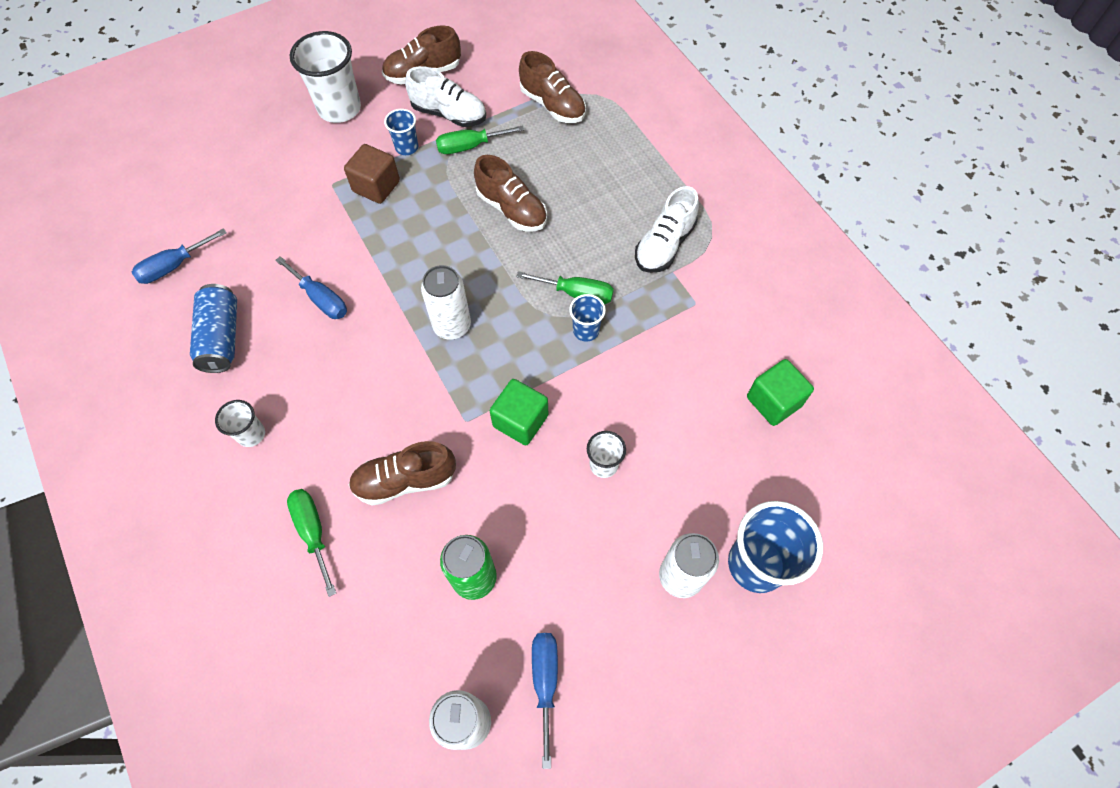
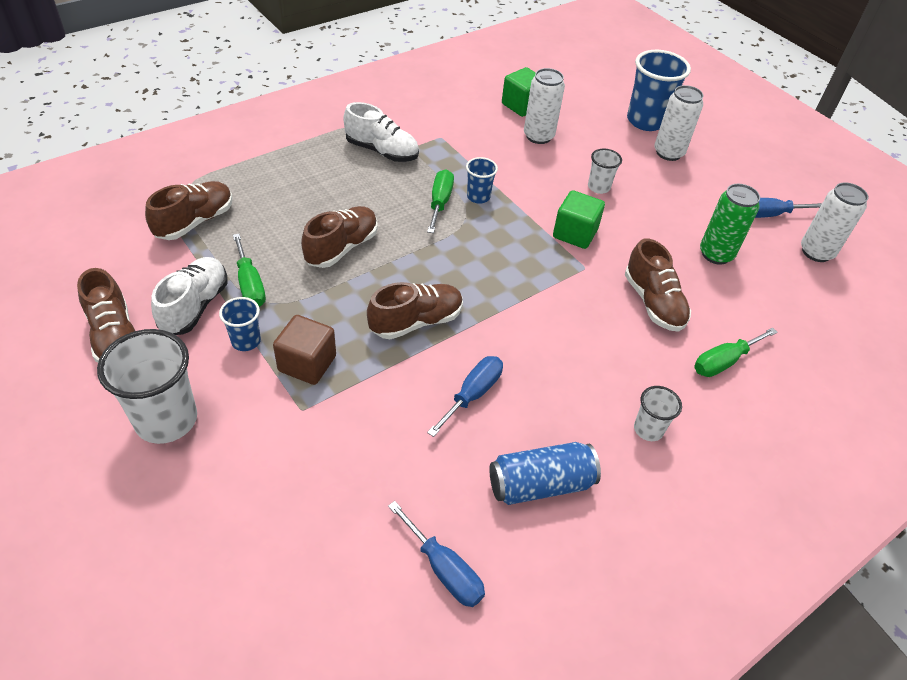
camera: 100 degrees left, 15 degrees down
(410, 262) = (416, 322): none -> brown shoe
(452, 326) = (488, 283): white can -> white can (538, 136)

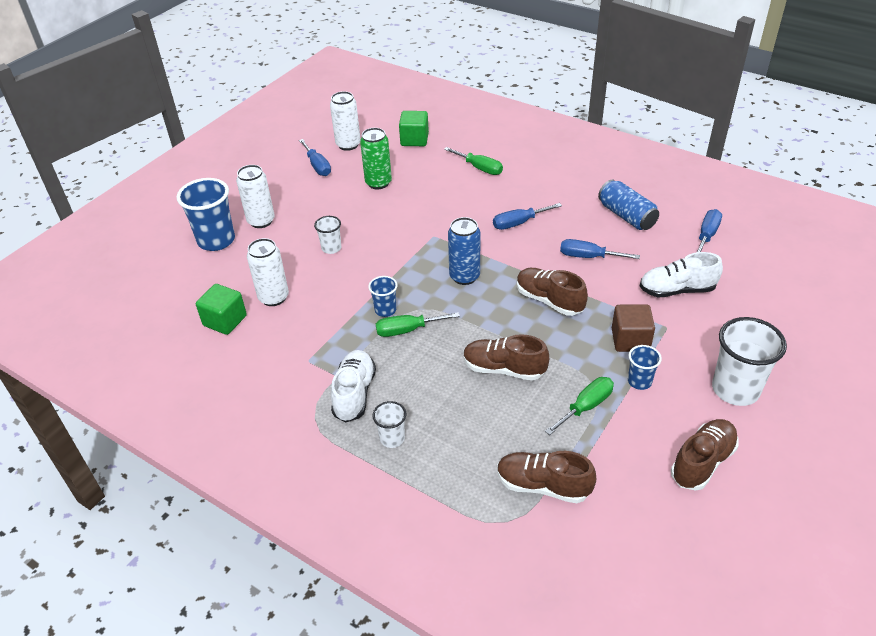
camera: 105 degrees left, 5 degrees down
(195, 306) = (634, 429): white shoe -> white shoe (677, 290)
(498, 268) = (464, 276): none -> blue can
(575, 233) = (398, 248): green cube -> green cube (414, 140)
(577, 353) = (519, 223): none -> blue screwdriver
(648, 429) = (555, 187): white cup -> white cup (392, 438)
(653, 303) = (448, 201): brown shoe -> none

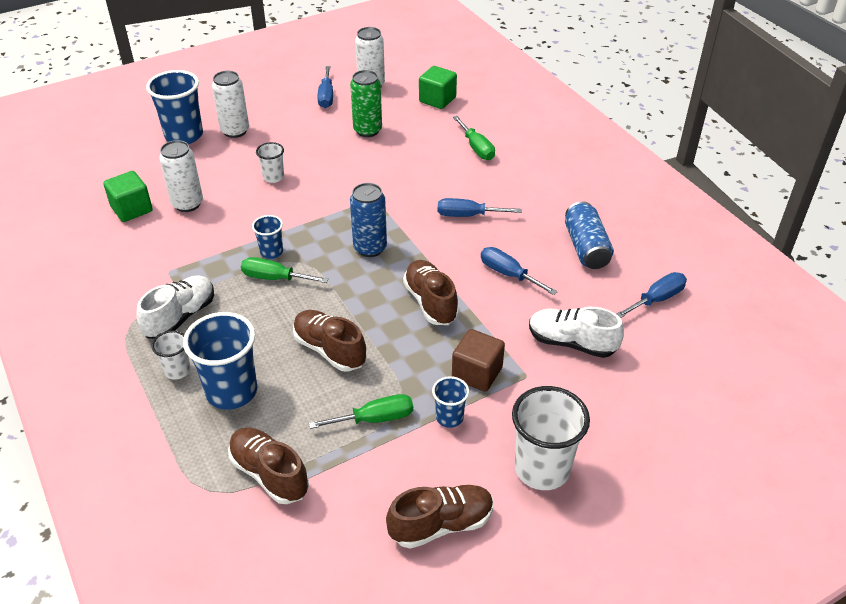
camera: 25 degrees right, 0 degrees up
(454, 435) = (231, 391): none -> blue cup

